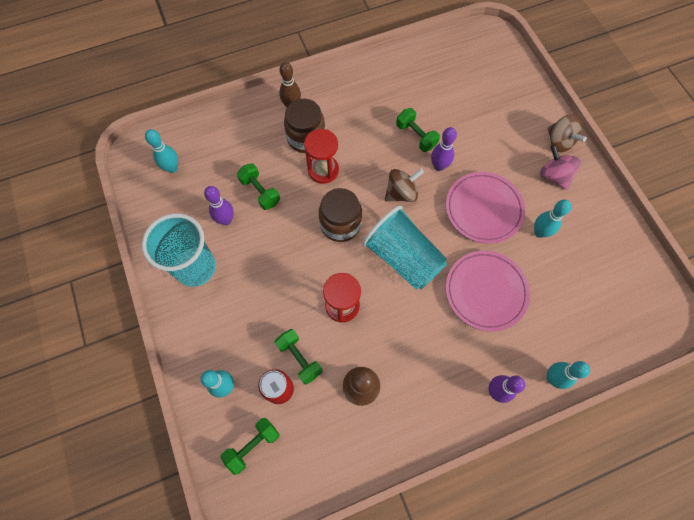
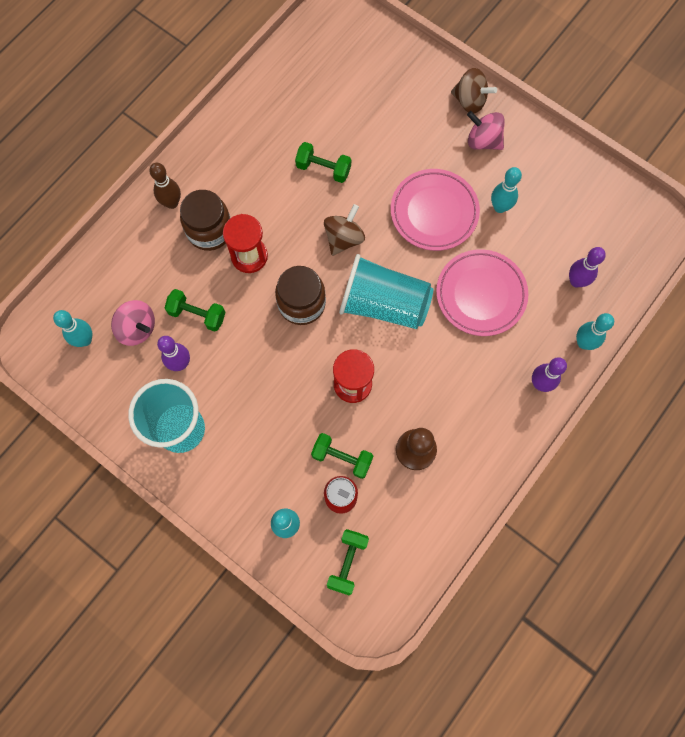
camera: 30 degrees left, 5 degrees up
(212, 179) = (137, 328): none -> pink spinning top
(439, 166) = (365, 190): purple bowling pin -> purple bowling pin (576, 281)

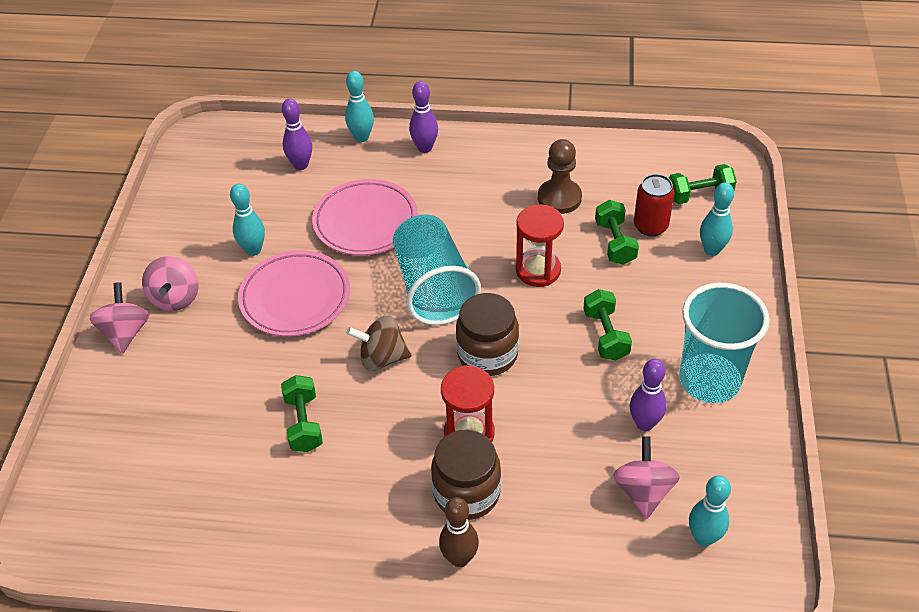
camera: 120 degrees left, 25 degrees down
(197, 314) = (577, 442): green dumbbell -> green dumbbell (605, 335)
(470, 101) = (125, 333): brown spinning top -> pink spinning top

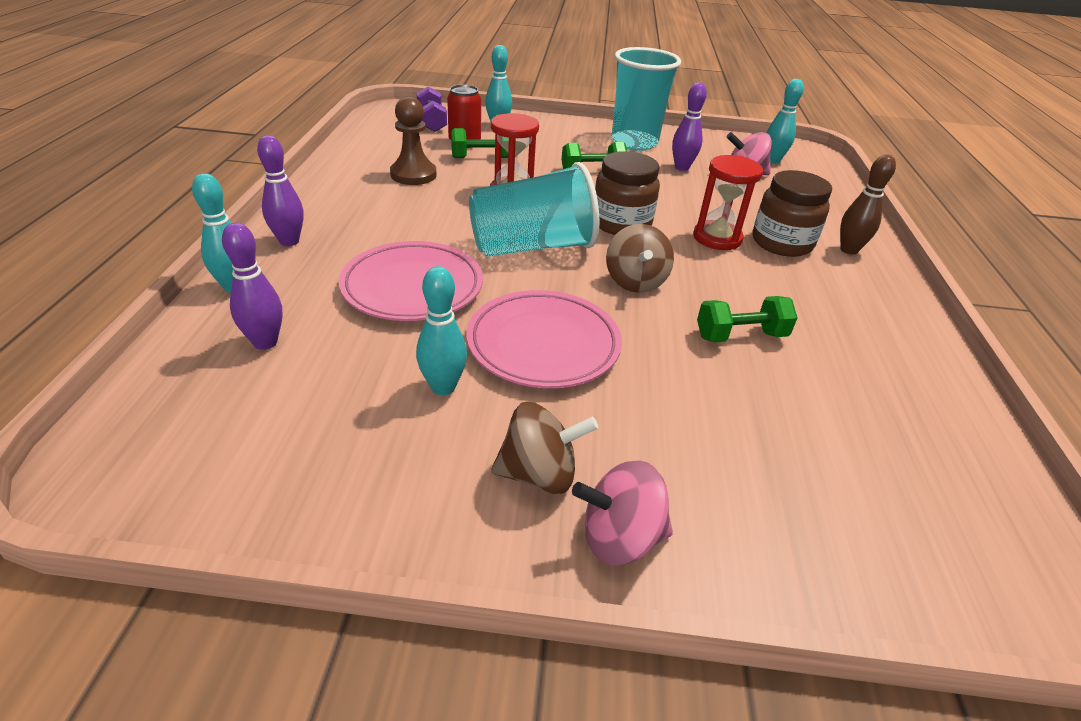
camera: 95 degrees left, 10 degrees down
(175, 298) = (539, 474): pink spinning top -> brown spinning top
(699, 195) = (432, 122): green dumbbell -> purple dumbbell

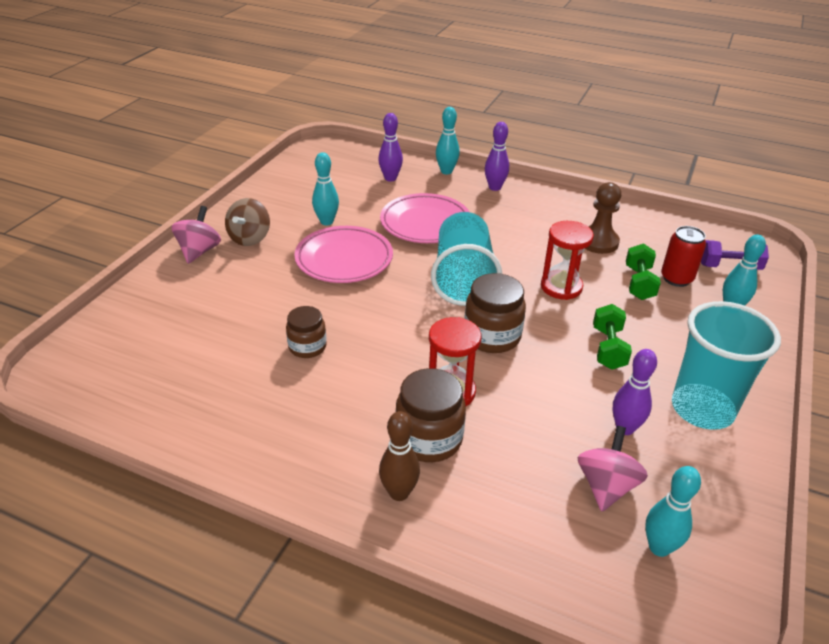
camera: 110 degrees right, 0 degrees up
(635, 281) = (397, 317): brown spinning top -> none
(740, 336) = (307, 347): green dumbbell -> brown jar

